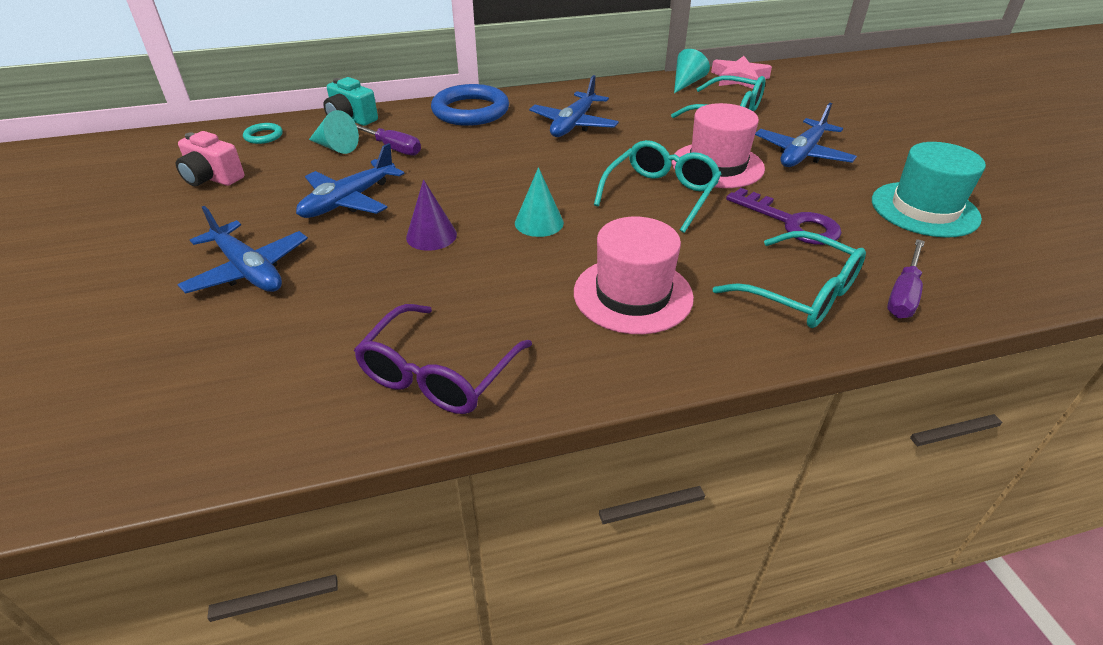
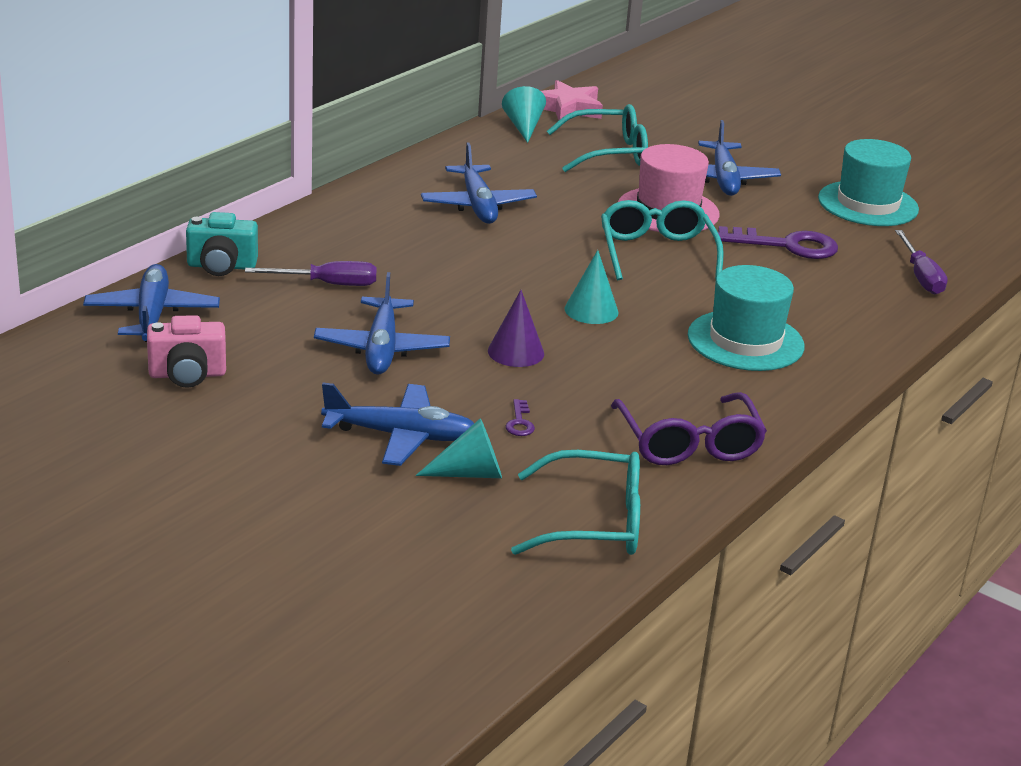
camera: 40 degrees left, 10 degrees down
(263, 136) = (152, 315): turquoise ring -> blue plane
(335, 147) = (264, 302): turquoise cone -> turquoise cone (470, 473)
(341, 294) = (519, 422): none -> purple key
(470, 111) = (344, 219): blue ring -> none
(633, 294) = (745, 341): pink hat -> turquoise hat
(801, 294) = (857, 299): turquoise glasses -> turquoise glasses (594, 522)

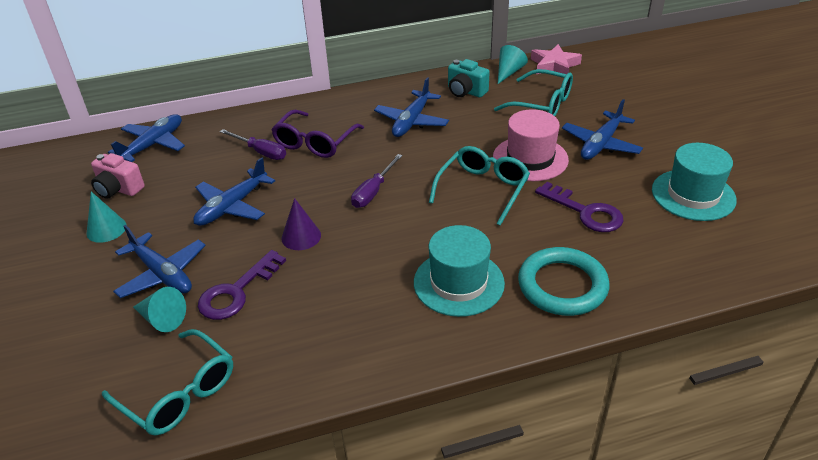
camera: 40 degrees right, 10 degrees up
(221, 266) = (224, 124): turquoise camera -> turquoise camera (465, 91)
(519, 422) = (237, 292): purple key -> purple key, size x2.27
(591, 310) = (385, 221): turquoise cone -> turquoise cone (106, 229)
(689, 444) = (315, 355): purple glasses -> purple glasses (314, 143)
(845, 313) = (562, 285): none -> turquoise ring
(920, 276) = (665, 273): purple screwdriver -> purple screwdriver (373, 192)

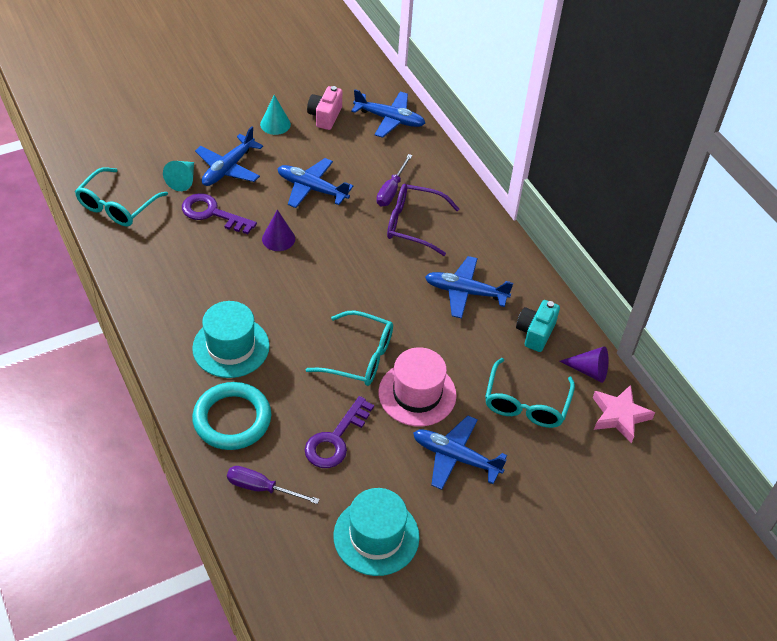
camera: 75 degrees right, 10 degrees up
(373, 192) = (344, 277): purple screwdriver -> purple screwdriver (261, 488)
(508, 72) = (589, 370): turquoise cone -> purple cone

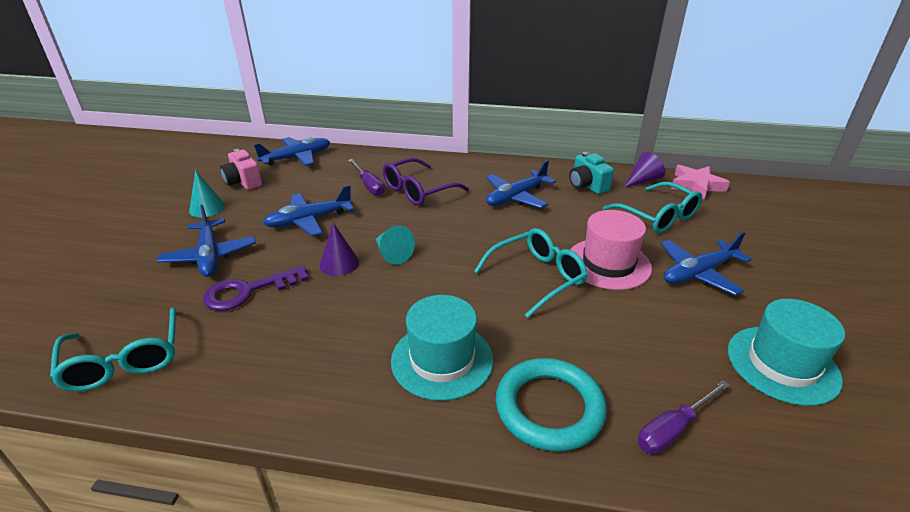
camera: 50 degrees left, 15 degrees down
(183, 180) = (175, 291): turquoise cone -> turquoise cone (392, 254)
(335, 439) = (632, 337): purple key -> none

